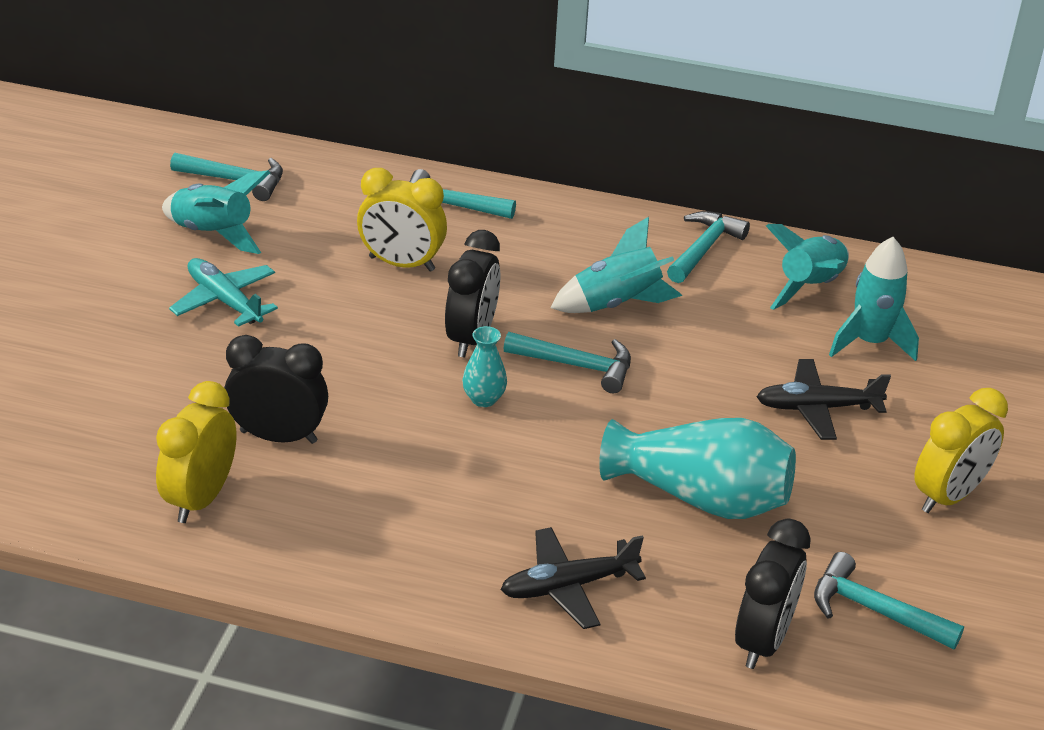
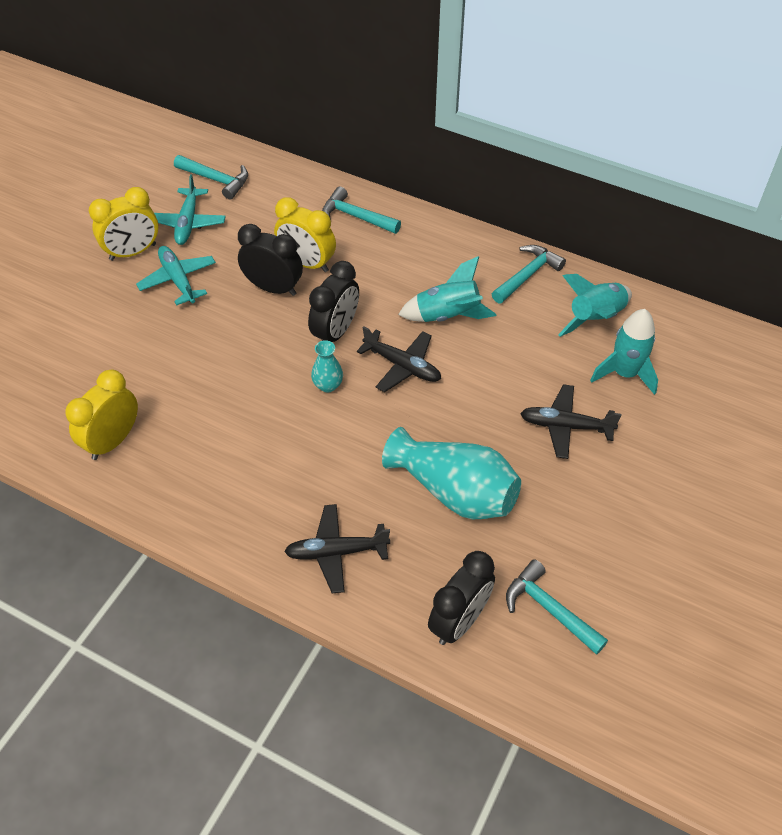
camera: 15 degrees right, 15 degrees up
(214, 233) = (188, 223): turquoise rocket -> turquoise plane
(278, 436) = (179, 397): black clock -> black clock (273, 288)
(577, 366) = (402, 366): turquoise hammer -> black plane
(948, 496) = (638, 518): yellow clock -> yellow clock (133, 252)

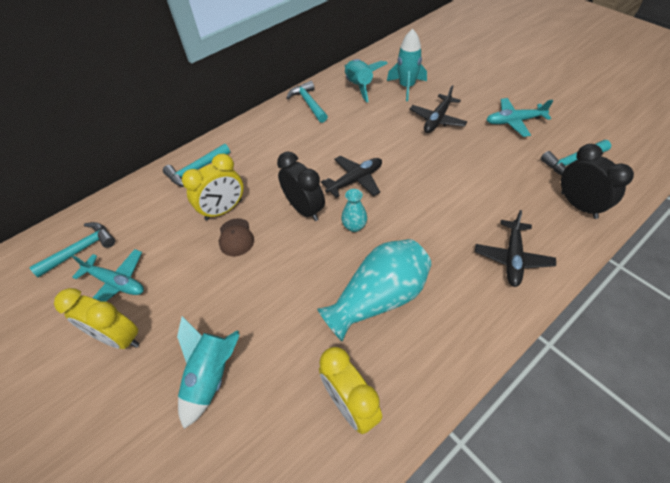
camera: 65 degrees left, 0 degrees up
(133, 252) = (119, 338): yellow clock -> yellow clock turned 120 degrees clockwise
(178, 280) = (181, 306): turquoise plane -> turquoise plane (514, 121)
(273, 288) = (236, 237): black clock -> brown cap
(447, 316) = (322, 147): turquoise rocket -> turquoise rocket (212, 376)
(454, 491) = (473, 181): turquoise vase -> turquoise vase (378, 298)

